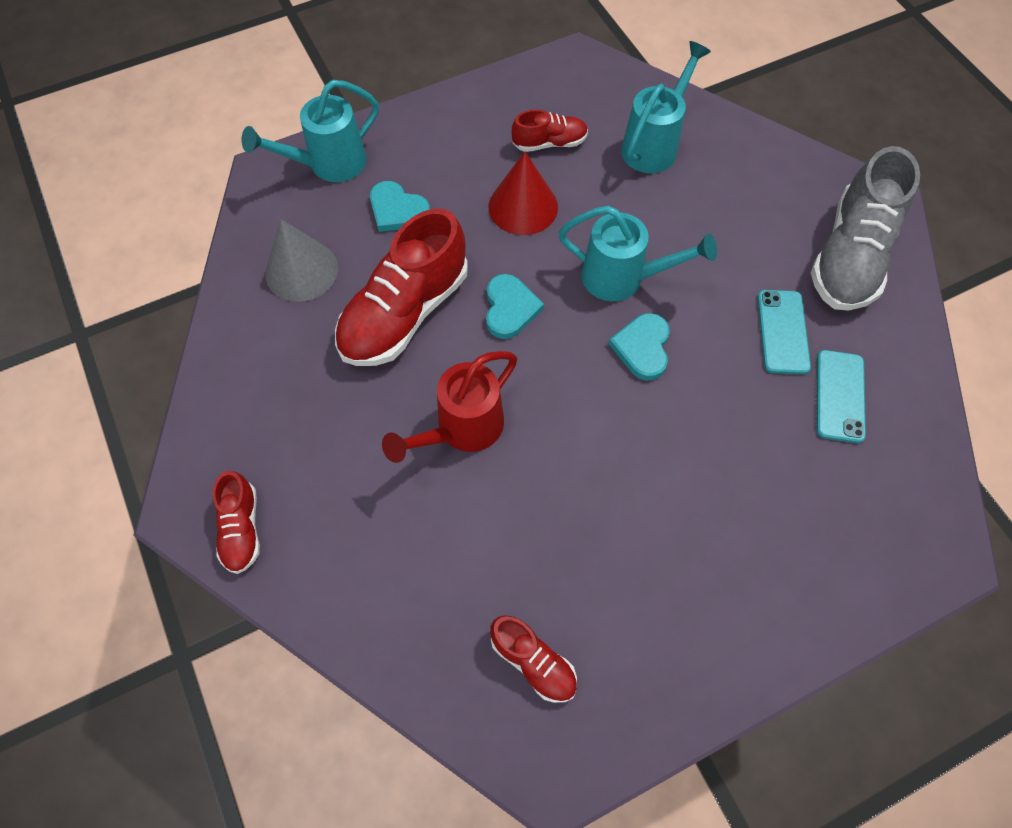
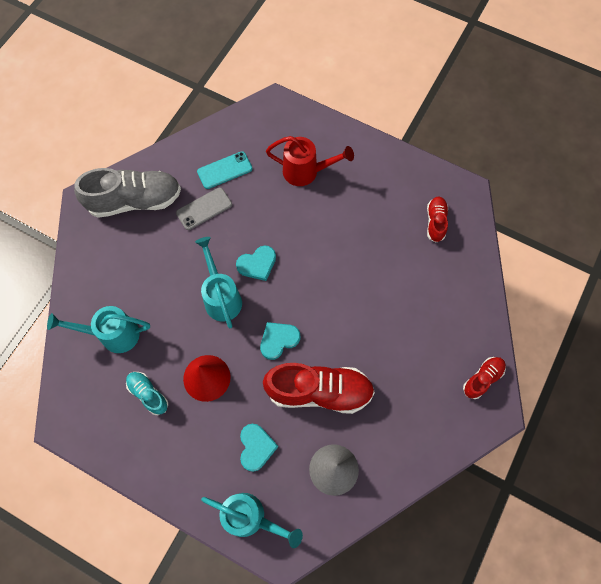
camera: 125 degrees left, 5 degrees up
(462, 429) = (361, 317): red watering can -> red watering can (306, 172)
(549, 143) = (148, 394): red shoe -> turquoise shoe
(783, 332) = (204, 209): turquoise phone -> grey phone

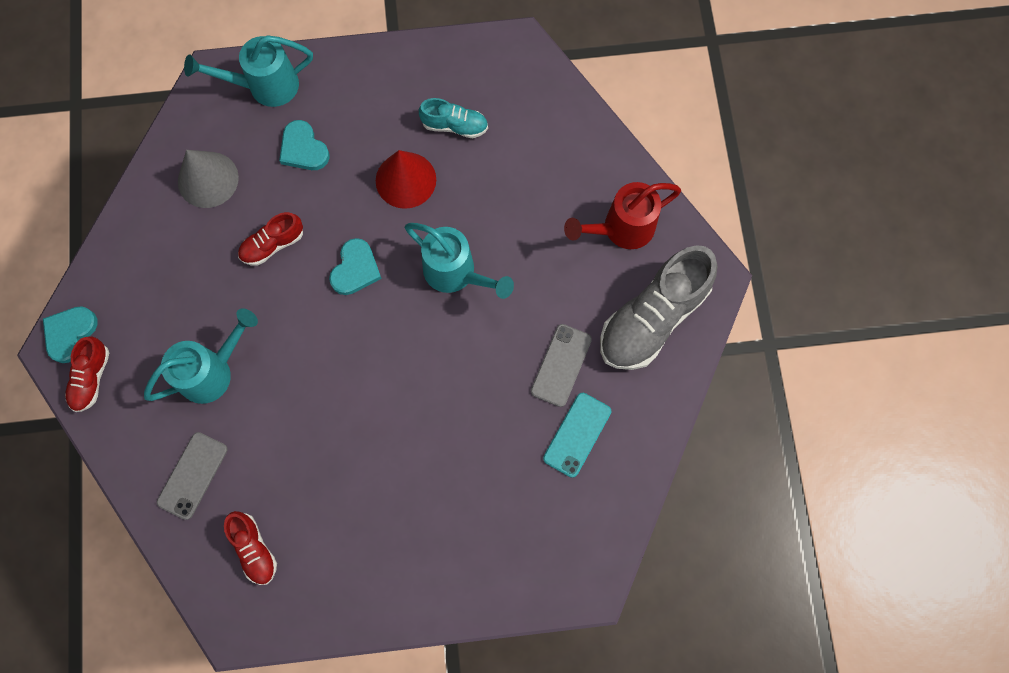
camera: 145 degrees right, 5 degrees up
(113, 334) = (542, 157): turquoise watering can -> turquoise watering can (212, 371)
(257, 264) = (443, 339): turquoise heart -> turquoise heart (70, 333)
(306, 172) = (471, 506): red watering can -> red watering can (621, 229)
(319, 391) = (273, 244): red shoe -> red shoe, size x0.51
(449, 281) = (192, 475): none -> grey phone

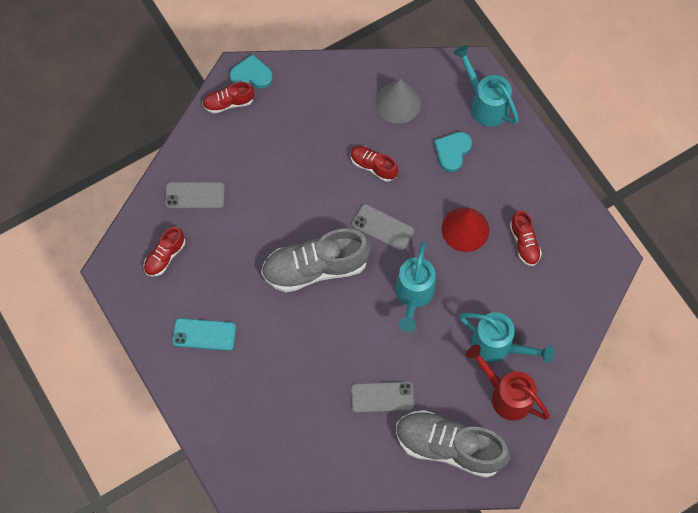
camera: 65 degrees right, 5 degrees down
(212, 371) = (268, 173): turquoise watering can -> turquoise watering can (498, 346)
(355, 269) = (383, 227): turquoise heart -> grey phone
(365, 369) = (315, 268): none -> grey shoe
(454, 125) = (524, 243): turquoise shoe -> red shoe
(577, 434) = (337, 430): turquoise phone -> turquoise phone (204, 334)

